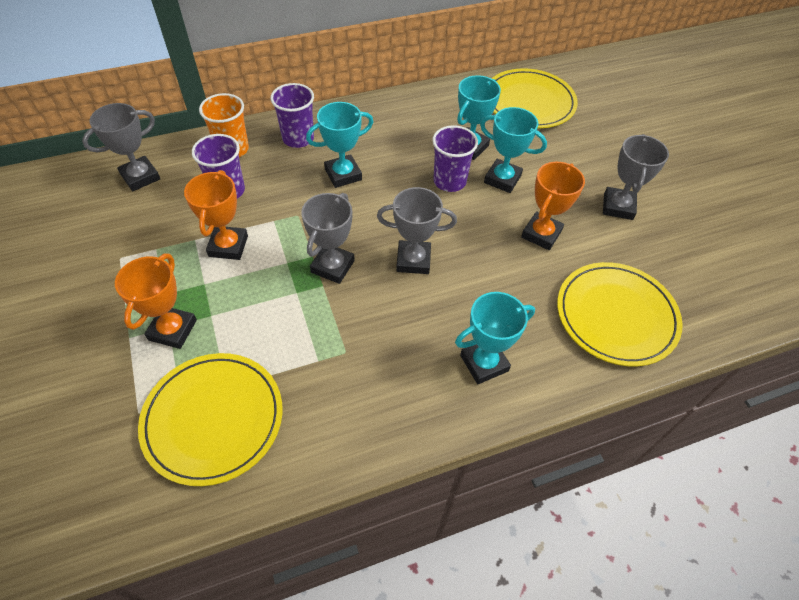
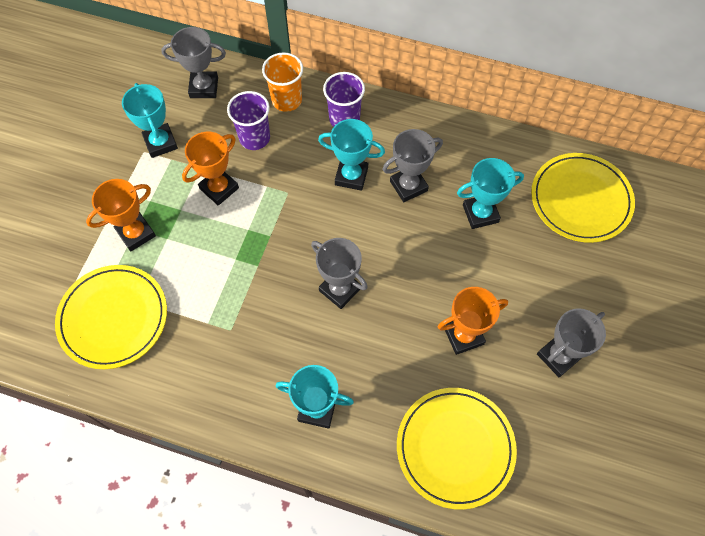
camera: 40 degrees right, 10 degrees up
(333, 266) = (277, 255): grey trophy -> grey trophy (408, 186)
(449, 181) = (432, 236): purple cup -> none
(502, 179) = (479, 263): turquoise trophy -> turquoise trophy (161, 143)

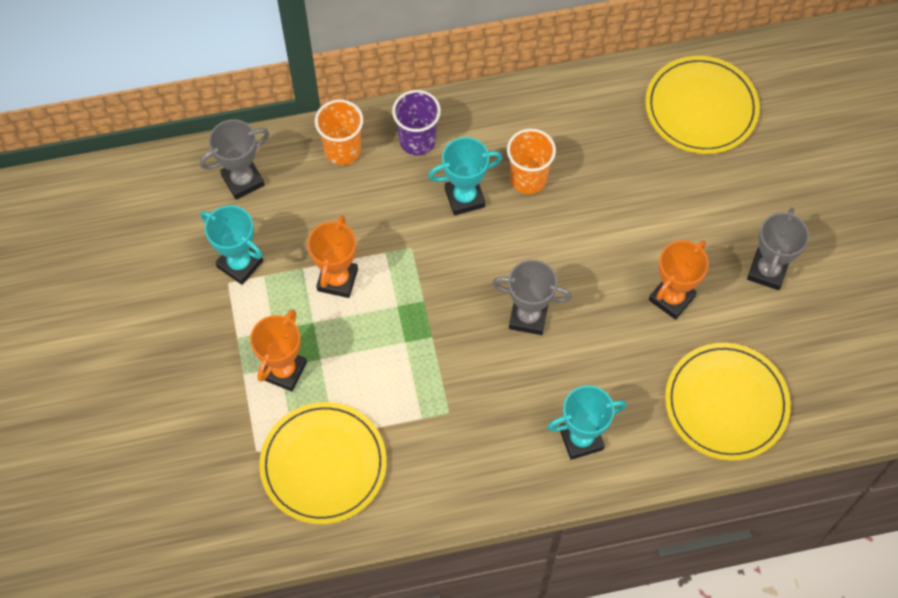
camera: 30 degrees left, 0 degrees up
(254, 138) = (337, 208): purple cup -> none
(408, 186) = (528, 178): grey trophy -> orange cup
(480, 214) = (615, 171): turquoise trophy -> none

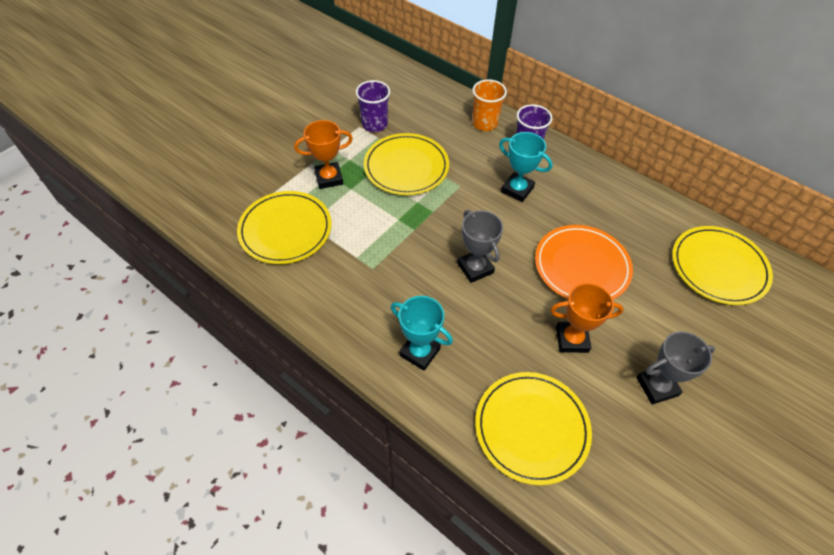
camera: 50 degrees right, 10 degrees down
(240, 264) = (374, 124): turquoise trophy -> purple cup
(243, 180) = (423, 98): grey trophy -> none
(337, 280) = (406, 167): orange trophy -> yellow plate
(528, 178) = (563, 211): orange cup -> none
(604, 221) = (581, 266): none -> orange plate

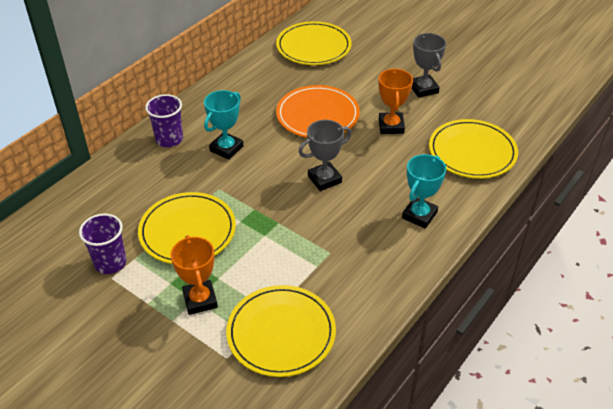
camera: 90 degrees left, 10 degrees down
(484, 123) = (125, 168): orange cup -> none

